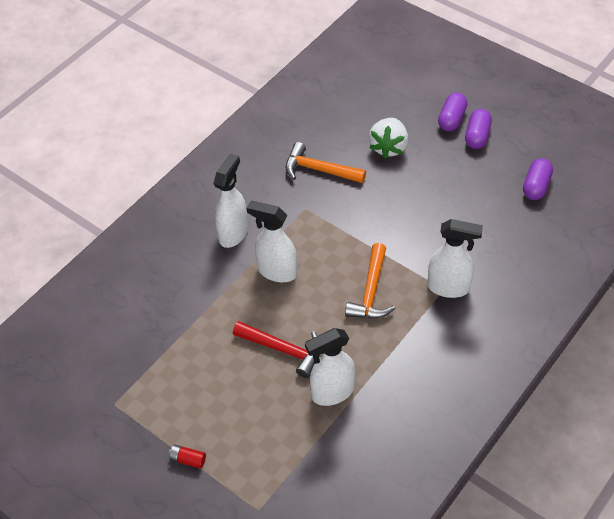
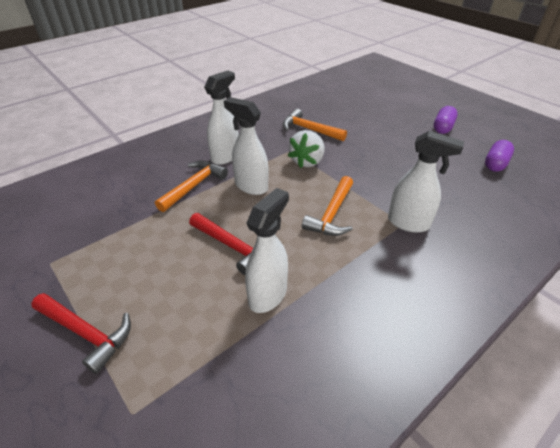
camera: 10 degrees right, 10 degrees down
(188, 459) = (86, 333): red battery -> red hammer
(214, 283) = (194, 186): none -> orange hammer
(332, 392) = (268, 295): white spray bottle -> white spray bottle turned 135 degrees clockwise
(389, 147) = (368, 124): white strawberry -> white strawberry (307, 161)
(451, 119) = (422, 116): purple capsule -> none

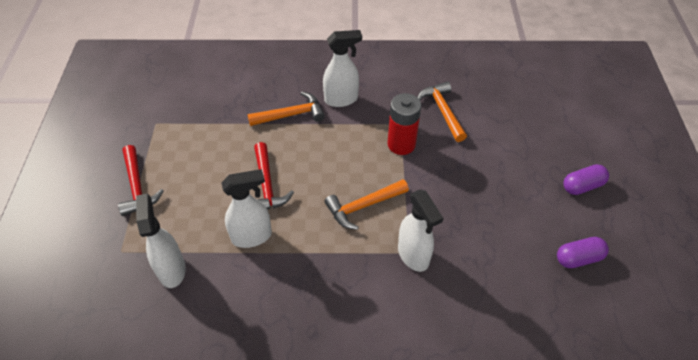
camera: 40 degrees right, 10 degrees up
(251, 186) = (331, 141): white spray bottle -> white spray bottle (172, 269)
(307, 161) = (401, 144): white strawberry -> red battery

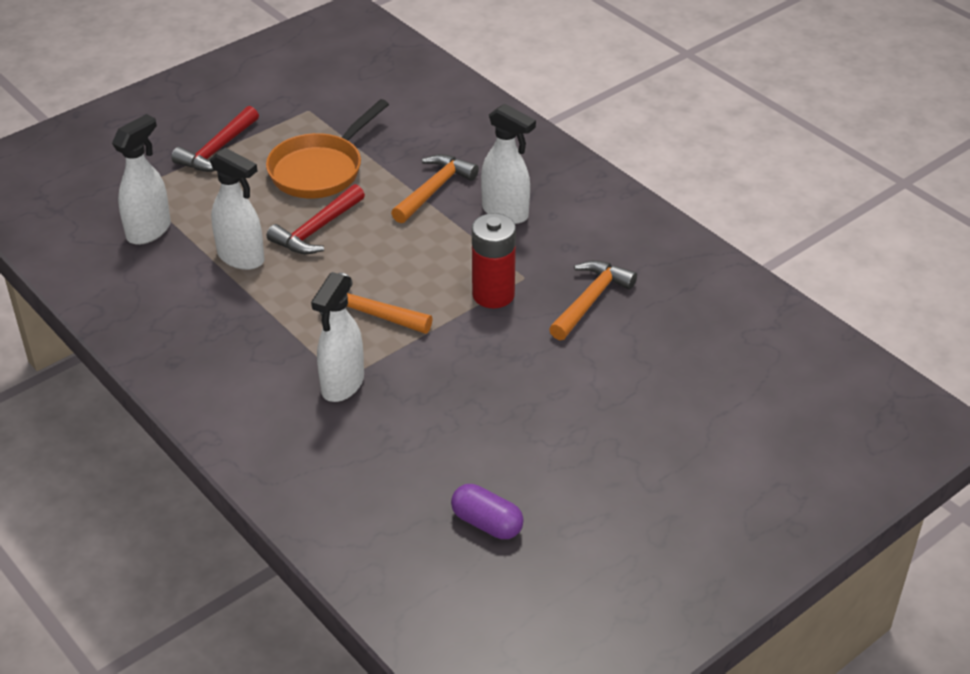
camera: 50 degrees right, 10 degrees down
(215, 151) = (320, 169): none -> orange pan
(291, 115) = (434, 190): orange hammer -> orange hammer turned 90 degrees counterclockwise
(582, 186) = (612, 480): purple capsule -> none

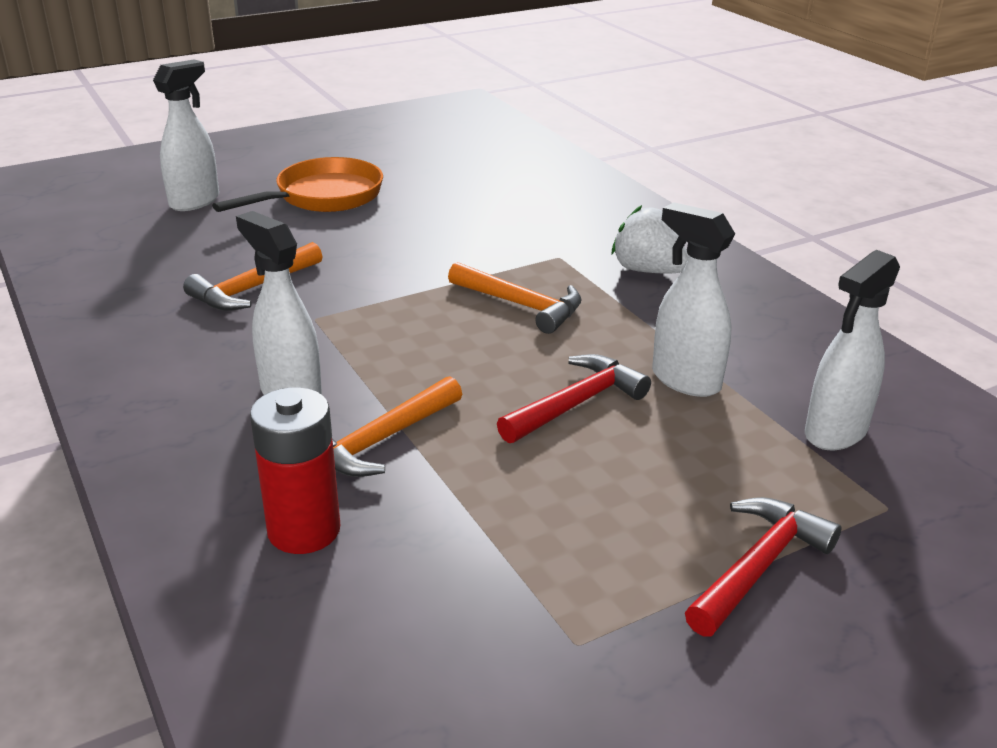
camera: 170 degrees left, 10 degrees down
(261, 371) = (647, 270): none -> white strawberry
(320, 169) = (562, 500): orange pan -> orange pan (323, 197)
(342, 385) = (560, 252): white spray bottle -> white spray bottle (195, 201)
(487, 523) = (451, 168): purple capsule -> none
(493, 294) = (363, 306): red battery -> red battery (304, 530)

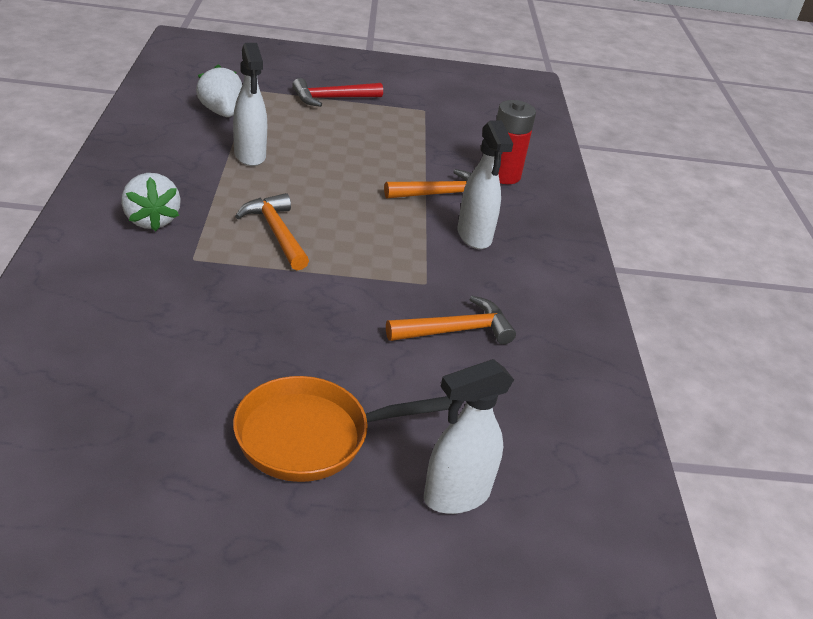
camera: 155 degrees left, 5 degrees up
(576, 404) = (323, 169): red hammer -> none
(835, 432) = (221, 112): white spray bottle -> white strawberry

